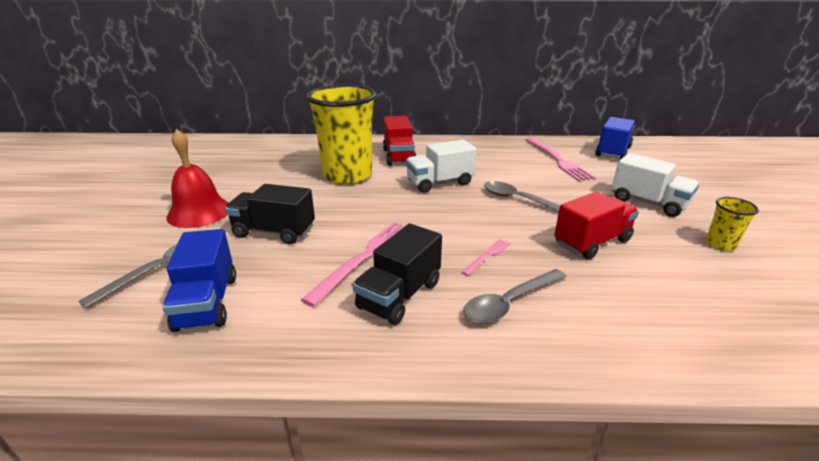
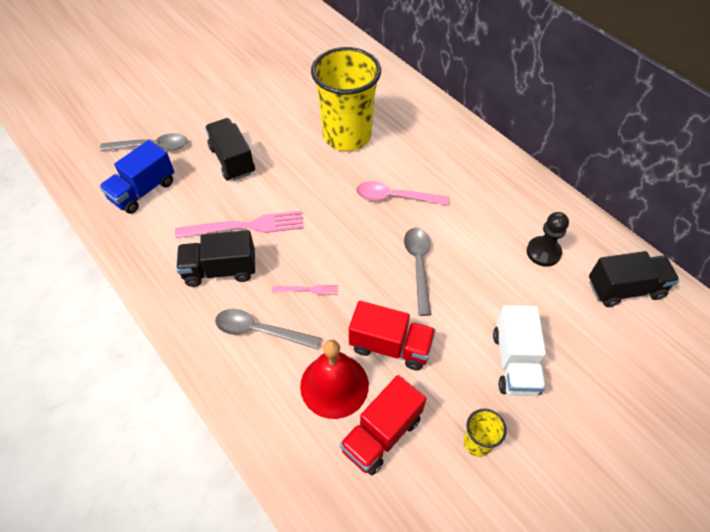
camera: 50 degrees right, 25 degrees up
(199, 212) = (220, 107): red bell -> red bell (334, 385)
(399, 156) = (417, 140): red truck -> red truck (381, 434)
(439, 183) = (395, 197): white truck -> pink spoon
(557, 160) = (543, 252): pink fork -> black pawn
(613, 152) = (625, 289): blue truck -> black truck

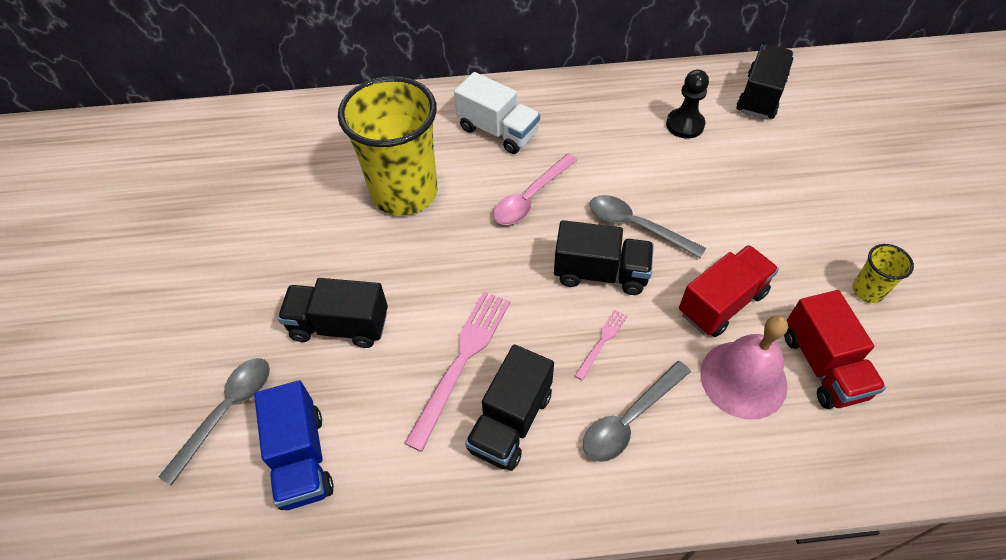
camera: 55 degrees left, 0 degrees up
(334, 385) = (743, 379): red bell -> pink bell
(362, 264) = (600, 273): none -> black truck
(514, 362) = (795, 215): white truck -> white truck (498, 131)

